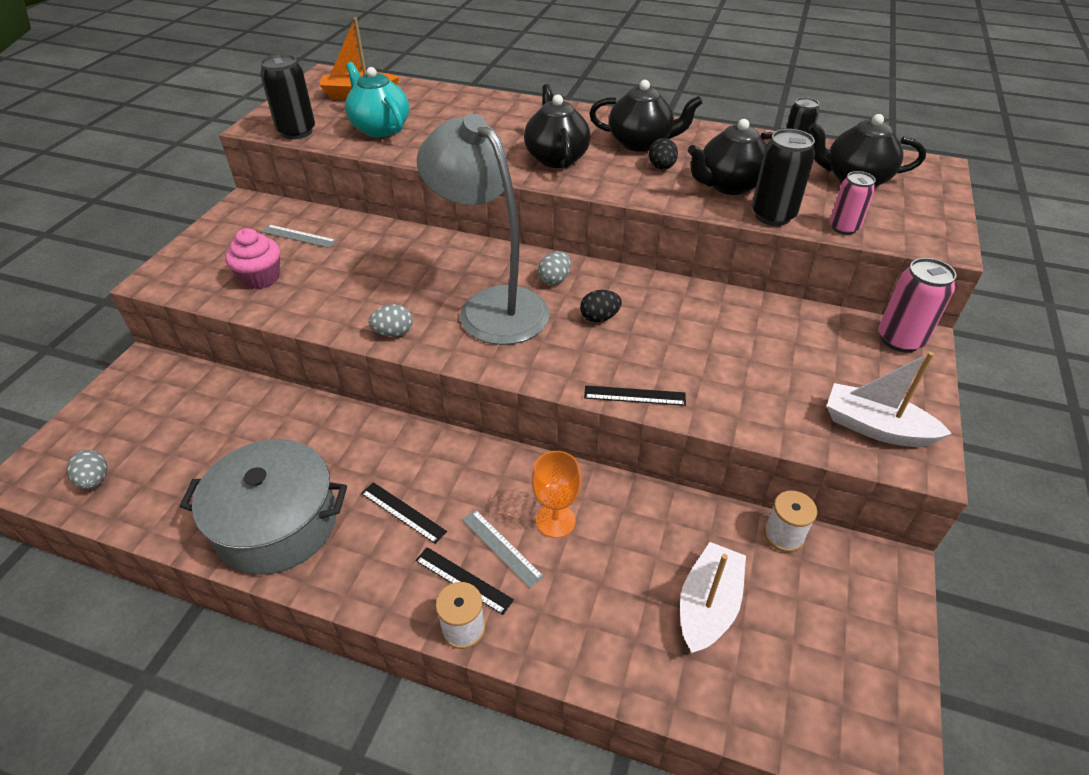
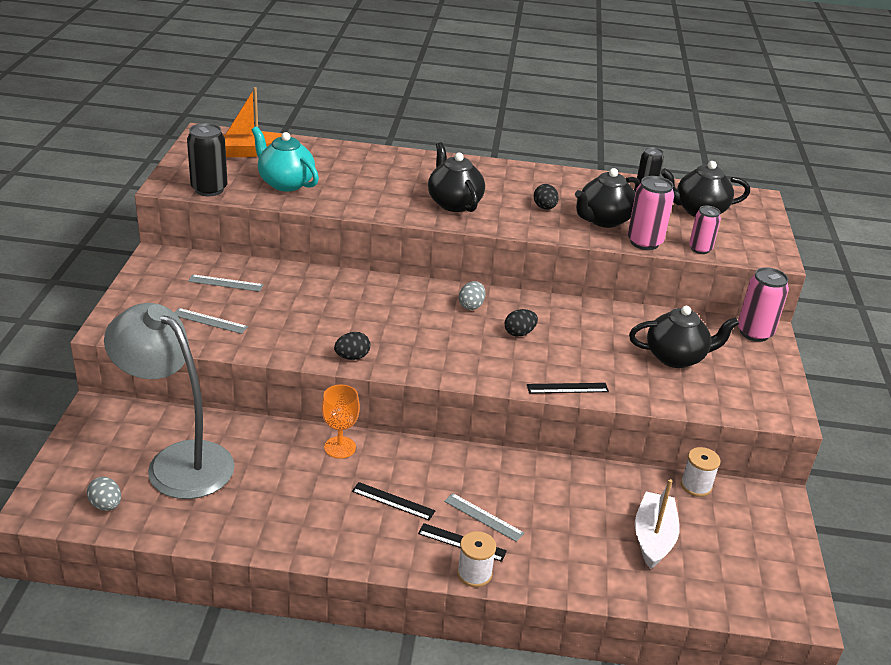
camera: 15 degrees left, 10 degrees down
(261, 278) = (209, 321): pink cupcake -> grey ruler
(277, 523) = (289, 520): grey pot -> none
(393, 333) = (352, 357): grey egg -> black egg
(492, 306) = (426, 330): grey lamp -> grey lamp (178, 461)
(555, 520) = (519, 494): orange goblet -> orange goblet (340, 447)
(640, 143) = (520, 187): black teapot -> black teapot (676, 357)
(772, 215) = (644, 242): black can -> pink can
(875, 427) = (750, 395): white boat -> none

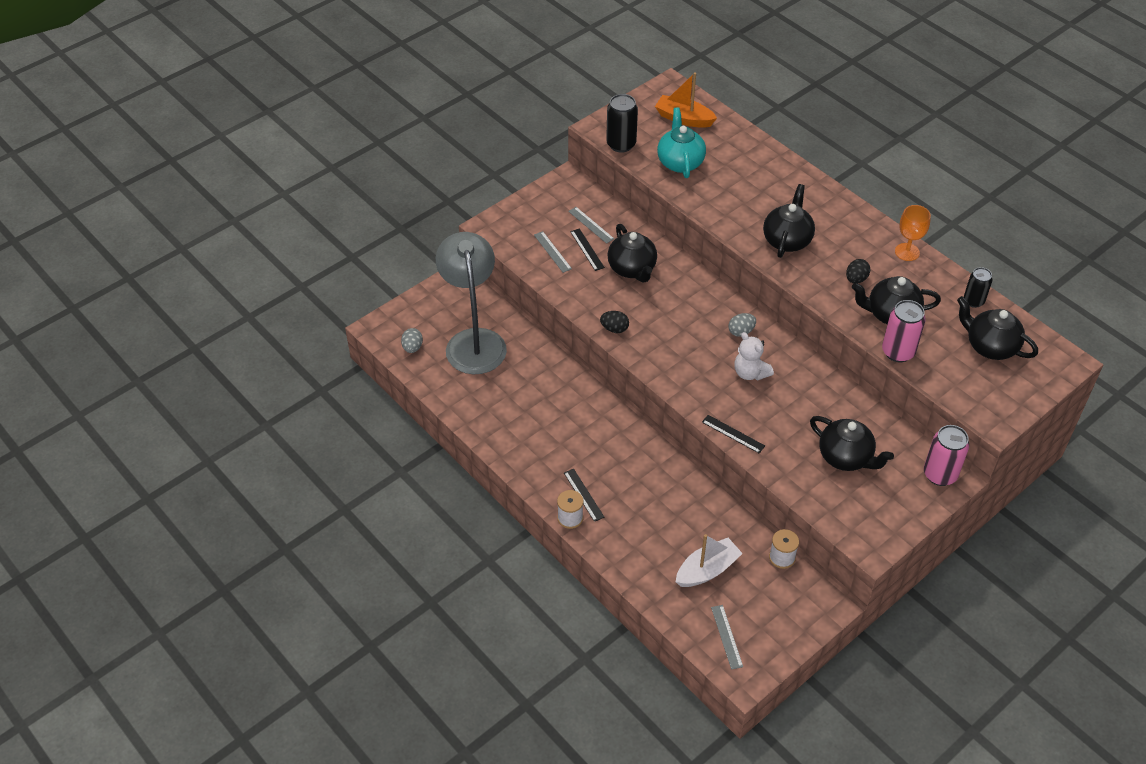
camera: 45 degrees right, 15 degrees up
(310, 301) = (632, 269): none -> black teapot
(340, 447) = (575, 387): orange goblet -> orange goblet (907, 252)
(393, 501) = (570, 443): black ruler -> black ruler (587, 249)
(483, 517) = (614, 487): grey ruler -> grey ruler (727, 636)
(519, 333) = (750, 373): black egg -> white teddy bear
(700, 249) = (938, 381): pink can -> none

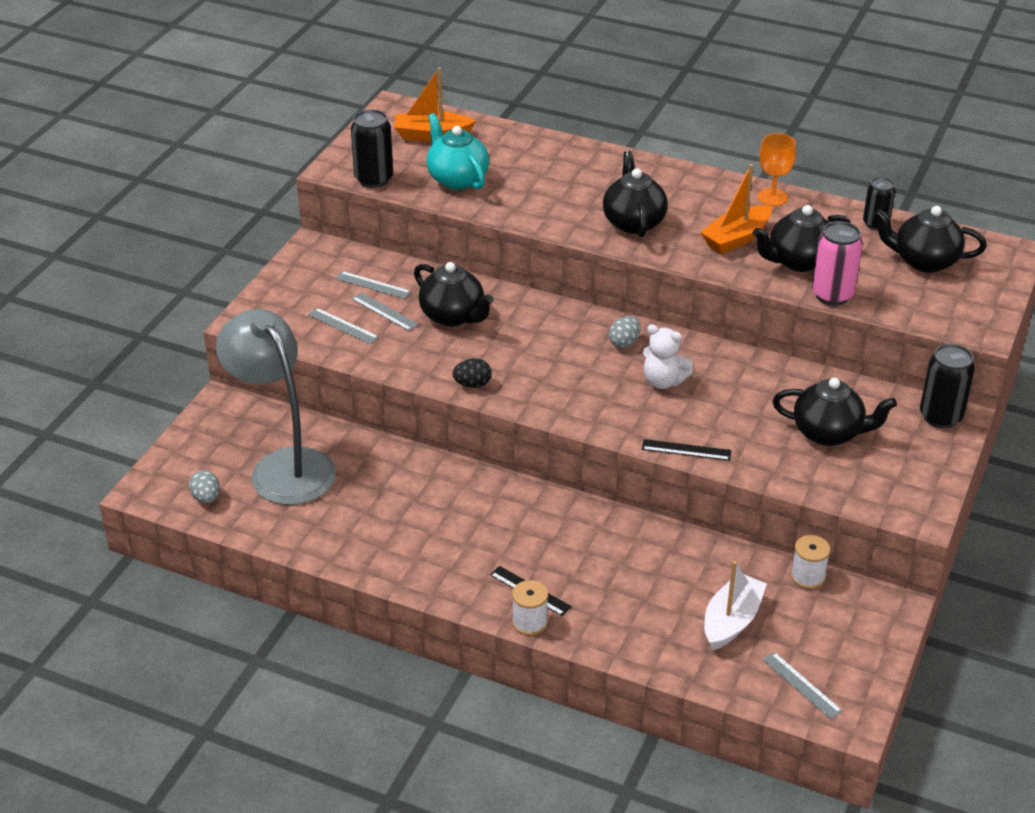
camera: 25 degrees left, 10 degrees down
(587, 249) = (384, 311): black ruler -> grey ruler
(856, 279) = (736, 238): black egg -> orange boat
(940, 474) = (940, 417): pink can -> black can

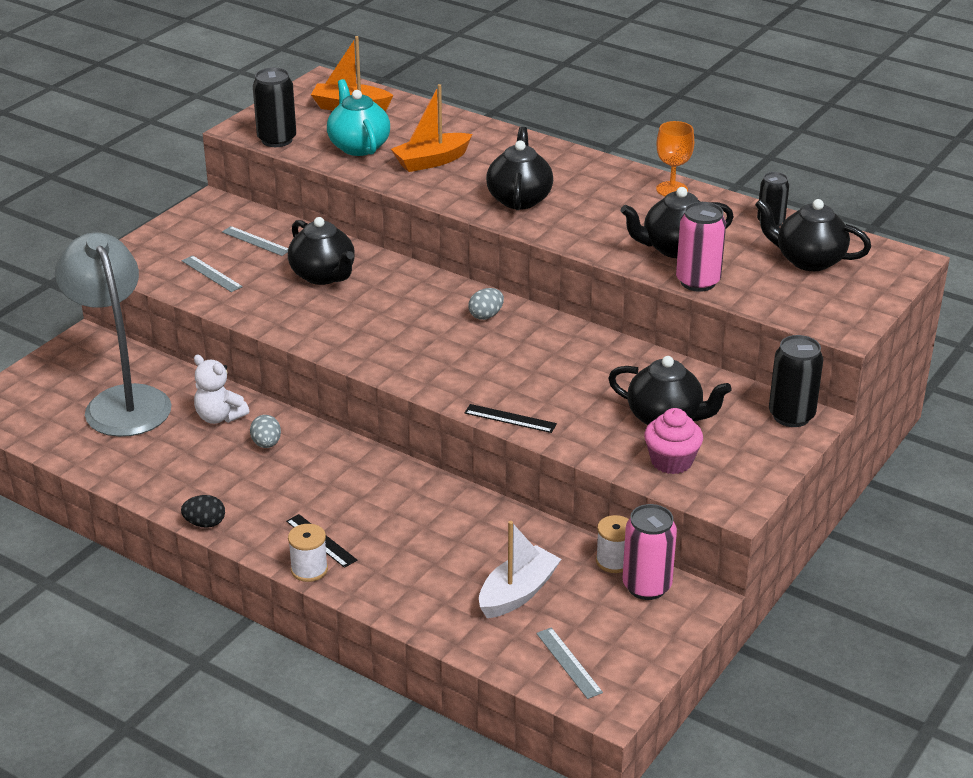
camera: 10 degrees right, 5 degrees down
(206, 498) = (36, 421): grey egg -> grey egg (266, 444)
(384, 311) = (257, 265): grey ruler -> none
(472, 384) = (317, 337): black egg -> black egg (205, 523)
(663, 381) = (512, 354): white teddy bear -> white teddy bear (219, 417)
(736, 238) = (619, 222): orange boat -> orange boat (431, 161)
(846, 598) = (646, 586): none -> pink can
(849, 477) = (671, 461): none -> pink cupcake

